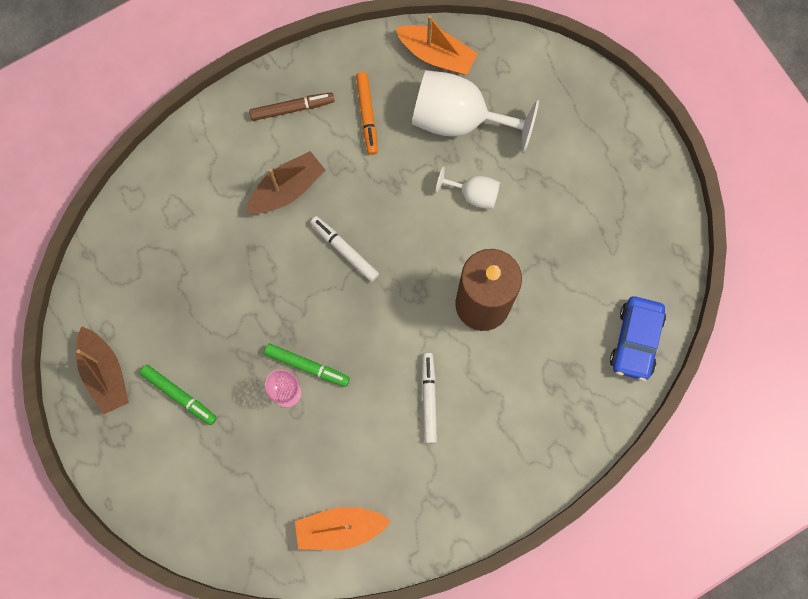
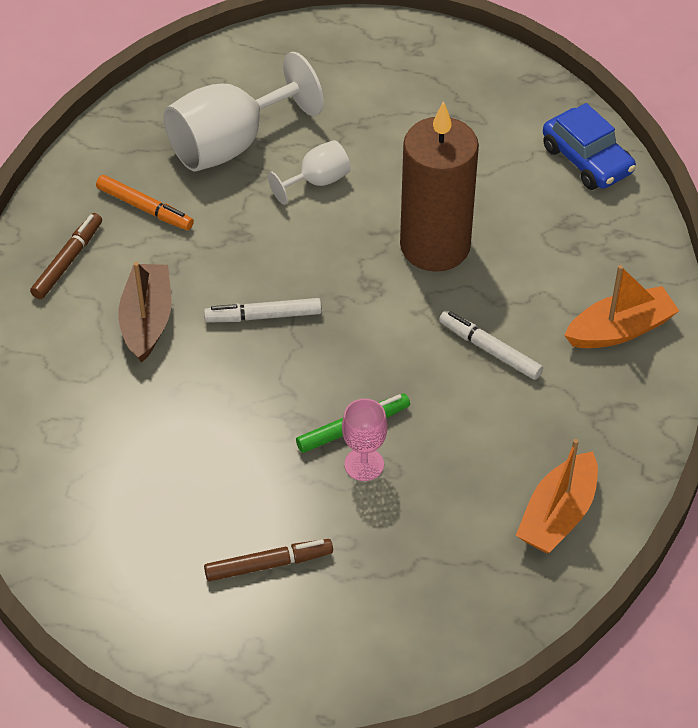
camera: 50 degrees left, 25 degrees down
(105, 373) = (170, 619): brown boat -> none
(179, 395) = (268, 564): green marker -> brown marker
(436, 55) = (147, 119): orange boat -> orange boat (620, 329)

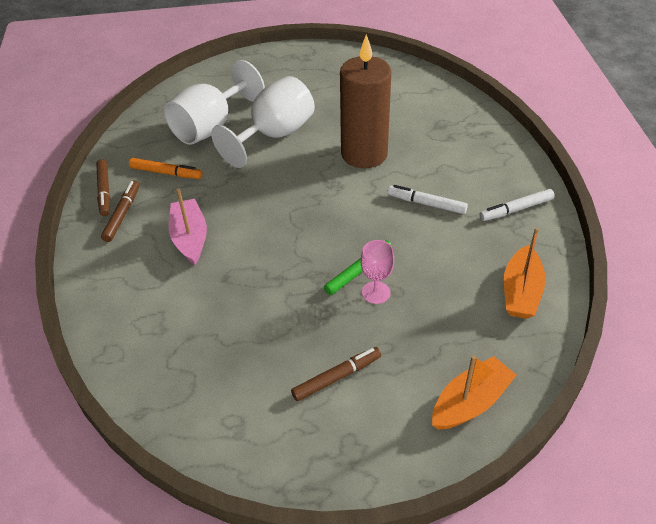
camera: 15 degrees left, 5 degrees down
(53, 217) = (104, 191): none -> brown marker
(147, 320) = (190, 238): brown boat -> pink boat
(263, 316) = (269, 218): white marker -> white marker (516, 209)
(317, 181) = (274, 135): white goblet -> white goblet, size x1.96
(587, 160) = (434, 91): blue car -> none
(620, 329) = (501, 174): orange boat -> orange boat (470, 402)

